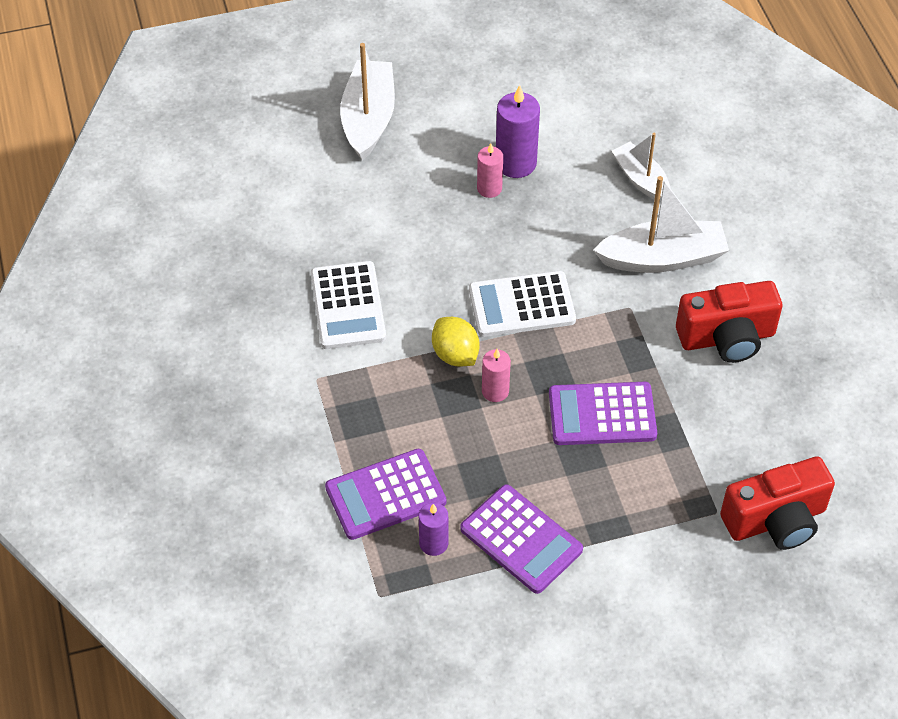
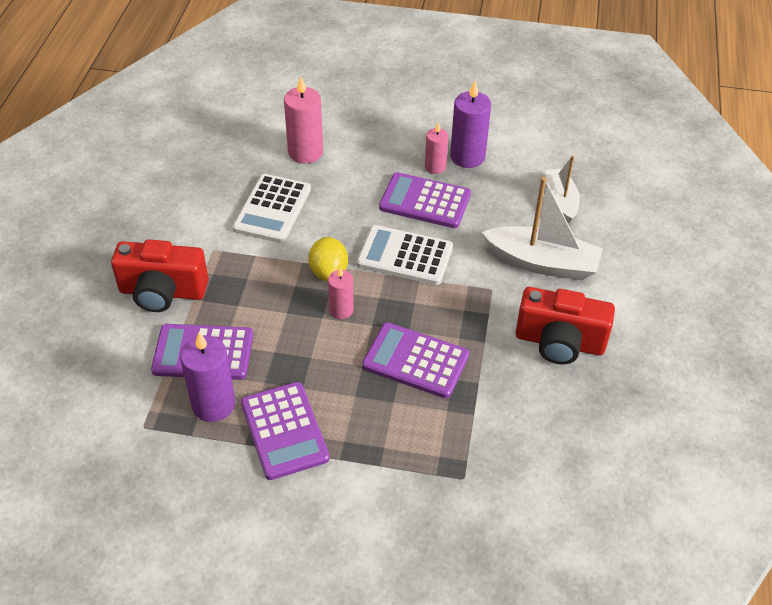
camera: 25 degrees right, 5 degrees down
(338, 224) = (305, 152): none -> pink candle
(368, 119) = (376, 92): white boat -> none
(433, 543) = (213, 404): purple candle -> purple candle, size x1.66
(503, 234) = (425, 201): none -> purple calculator
(776, 520) = (512, 507): red camera -> red camera (162, 292)

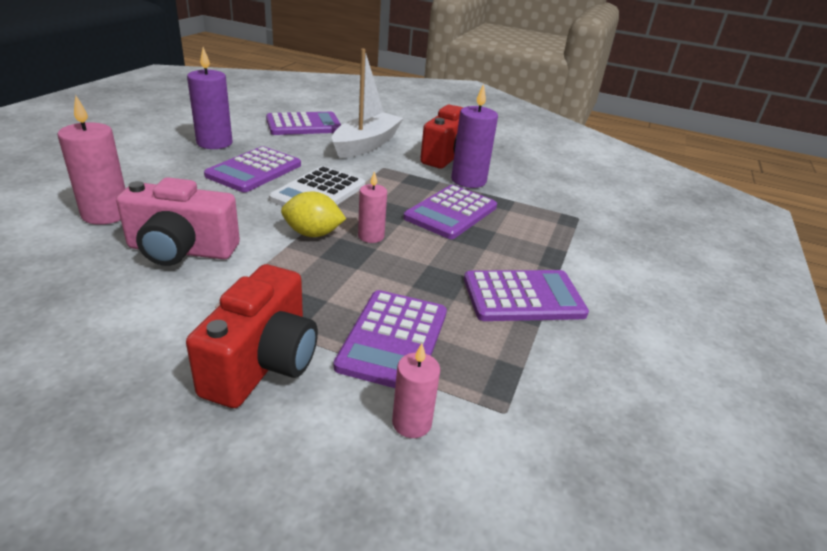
camera: 80 degrees left, 15 degrees down
(213, 404) = (479, 342): purple candle -> purple candle (468, 180)
(272, 209) = (181, 250): white calculator -> pink camera
(435, 167) = (212, 157): pink candle -> pink candle (411, 423)
(561, 201) = (304, 125): white boat -> purple calculator

